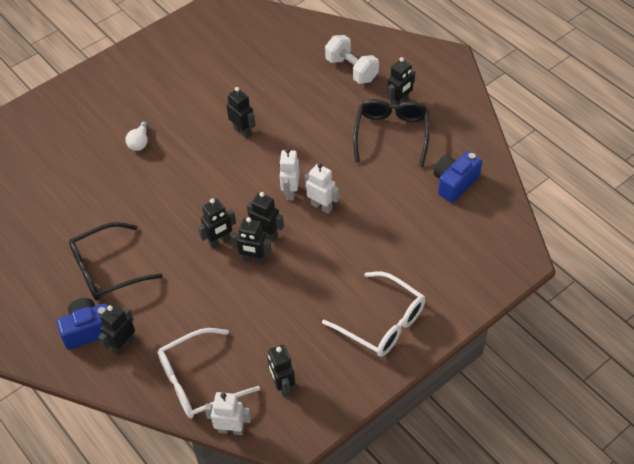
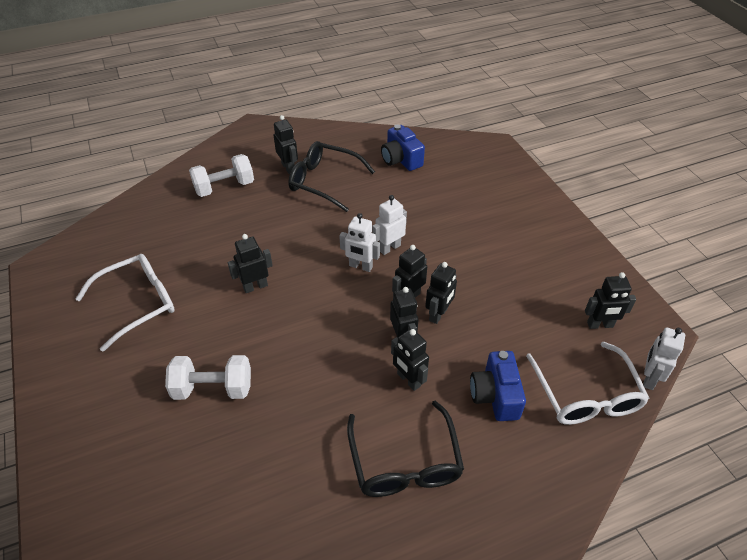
camera: 75 degrees left, 5 degrees down
(88, 330) = (494, 500): blue camera -> blue camera (495, 395)
(123, 345) = (525, 463): black robot -> black robot (408, 380)
(140, 142) = (213, 388): white light bulb -> white dumbbell
(381, 322) = (539, 239): white glasses -> white glasses (137, 303)

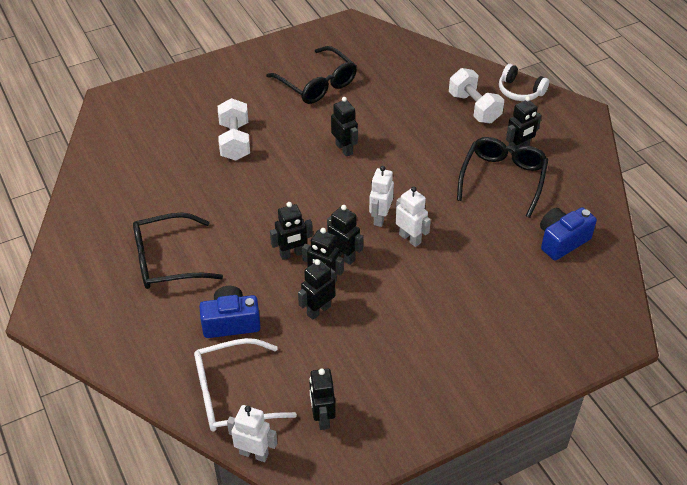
camera: 85 degrees right, 0 degrees up
(137, 303) = (317, 84): white glasses -> black glasses
(212, 156) = (520, 91): none -> white headphones
(408, 380) = (246, 260): black robot -> black robot (318, 310)

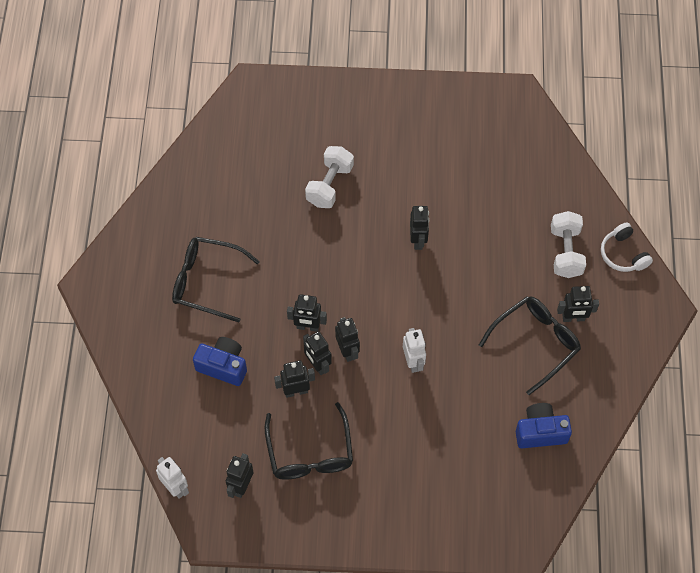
camera: 30 degrees right, 15 degrees up
(233, 394) = (189, 430): white glasses -> none
(317, 84) = (440, 154): black glasses -> black glasses (310, 452)
(380, 218) = (402, 328): white robot -> none

